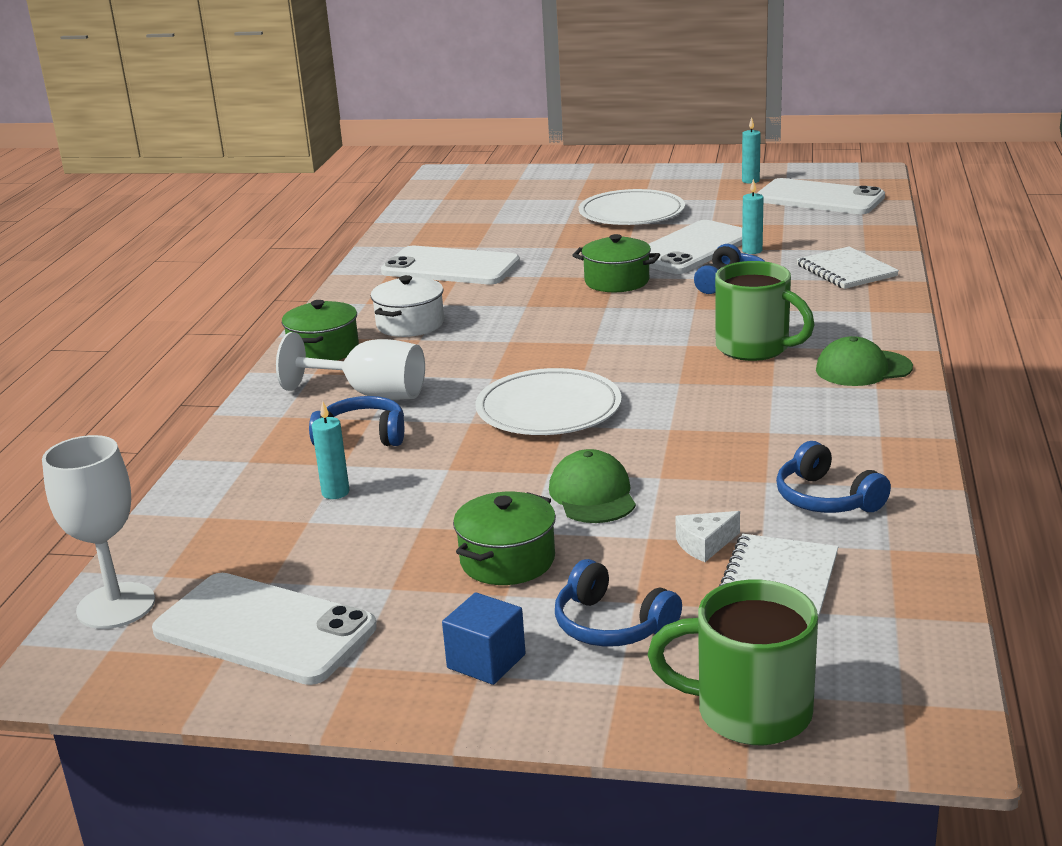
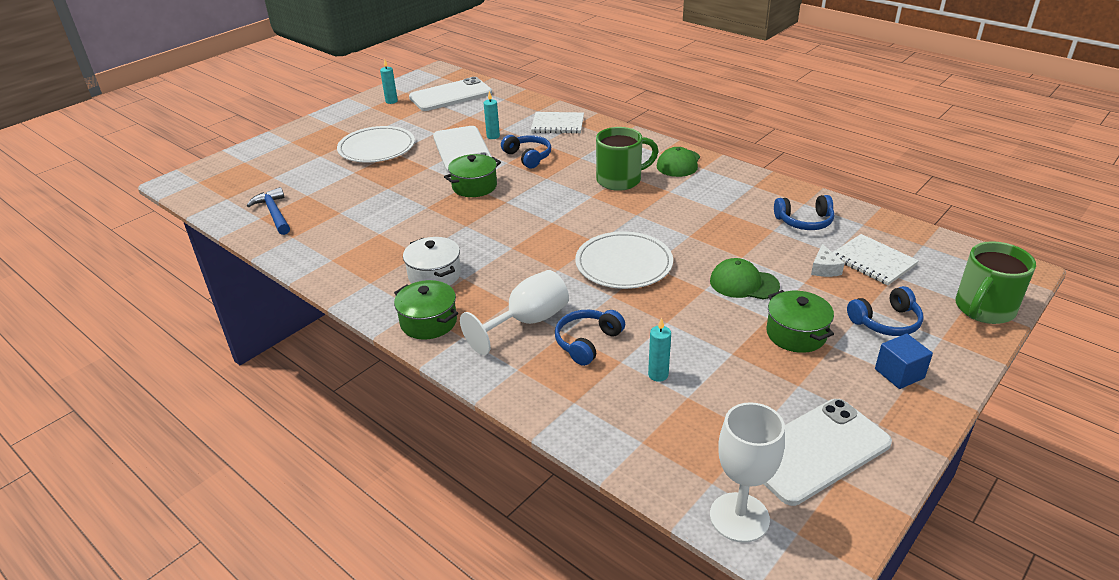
camera: 60 degrees left, 10 degrees up
(440, 224) = (274, 213): none -> blue hammer
(450, 267) = (360, 232): white phone -> none

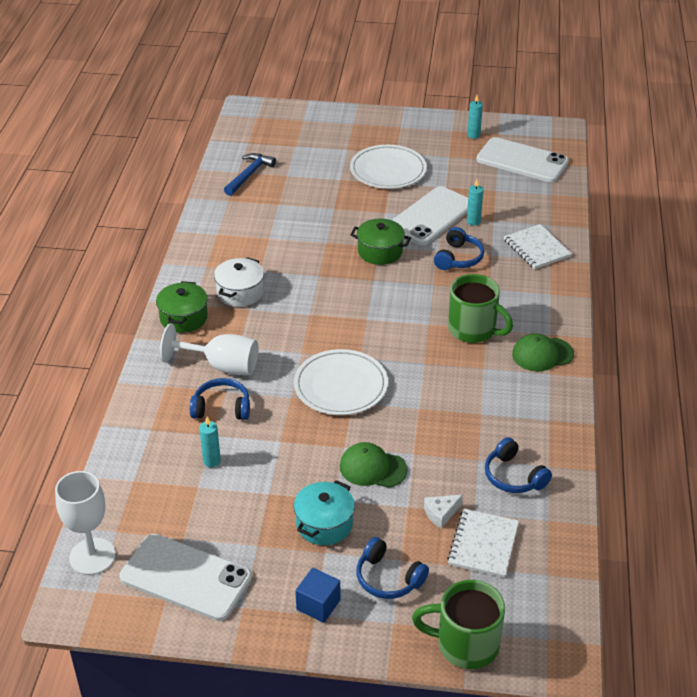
camera: 55 degrees right, 5 degrees up
(743, 283) = (372, 468): green cap -> green cap turned 60 degrees counterclockwise
(796, 334) = (324, 524): green pot -> turquoise pot

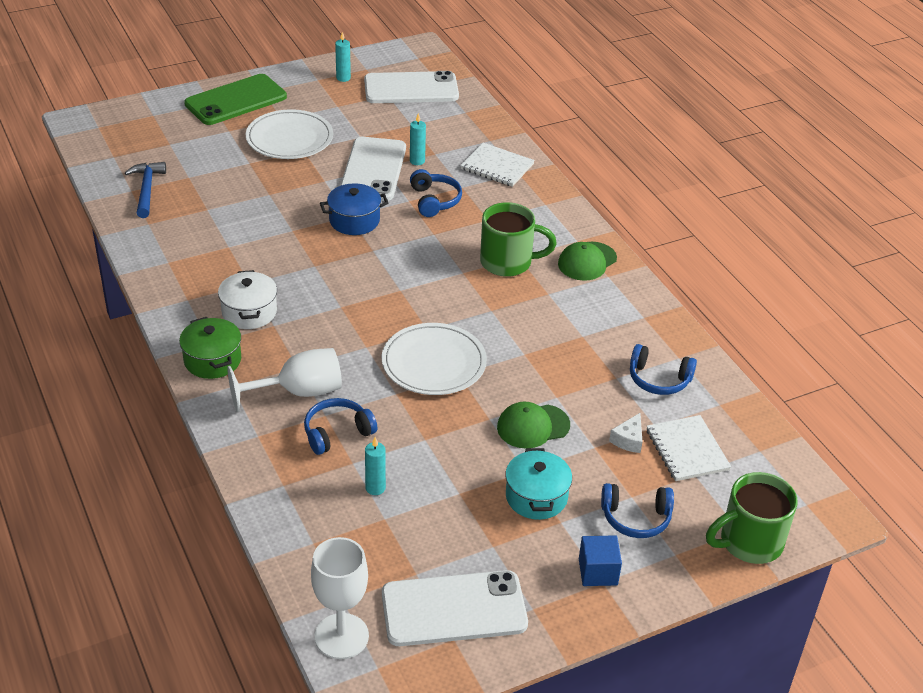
camera: 35 degrees left, 0 degrees up
(373, 127) = (236, 100): none -> green phone
(380, 251) = (354, 221): green pot -> blue pot

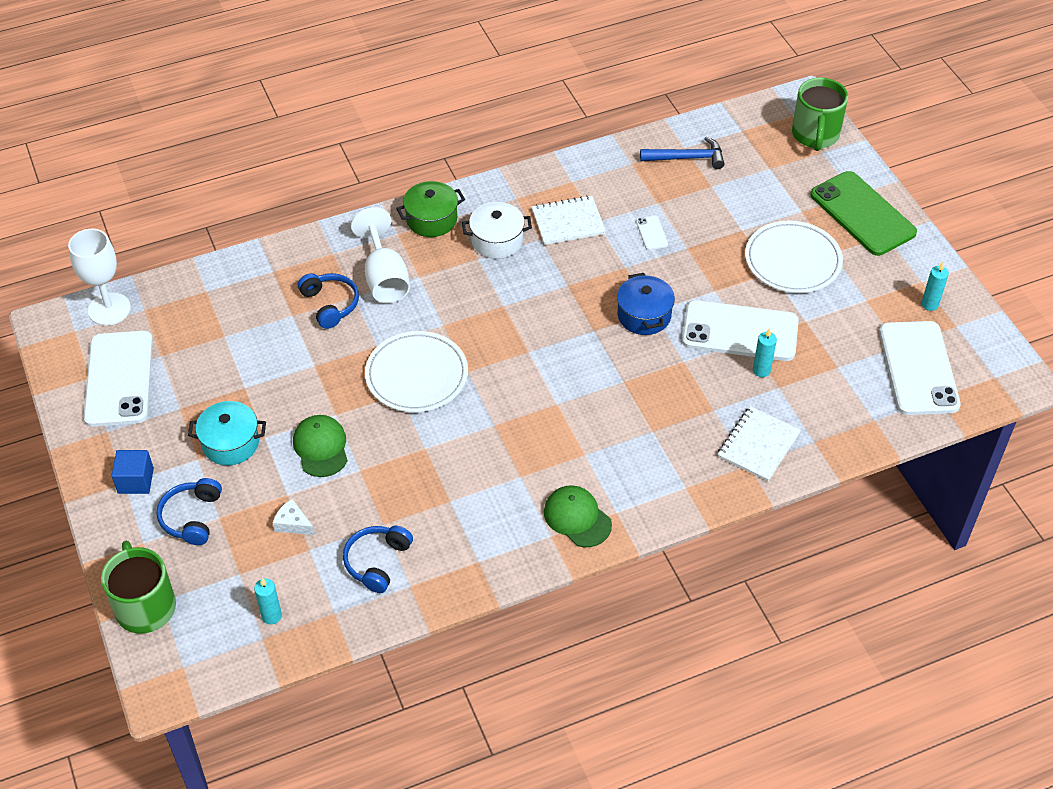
camera: 95 degrees right, 10 degrees up
(248, 213) = (651, 233): none -> white phone
(375, 488) = (260, 330): turquoise candle -> turquoise candle (271, 616)
(434, 200) = (685, 384): blue headphones -> none
(508, 262) = (574, 444): green mug -> green mug (815, 135)
(687, 450) = (272, 572): white notebook -> white notebook (568, 222)

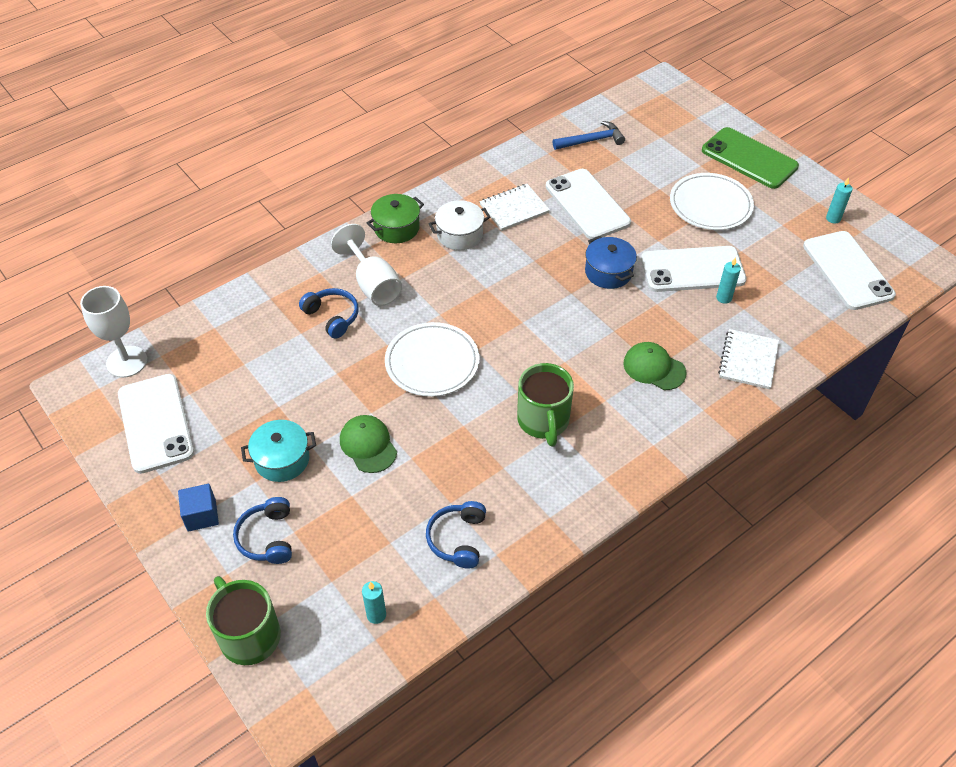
camera: 15 degrees left, 0 degrees up
(293, 524) = (366, 521): white cheese -> none
(577, 518) = (622, 457): green cap -> green cap (654, 368)
(651, 233) = (587, 204): white phone -> white phone, size x2.48
(815, 135) = (686, 106): green mug -> green mug (543, 421)

